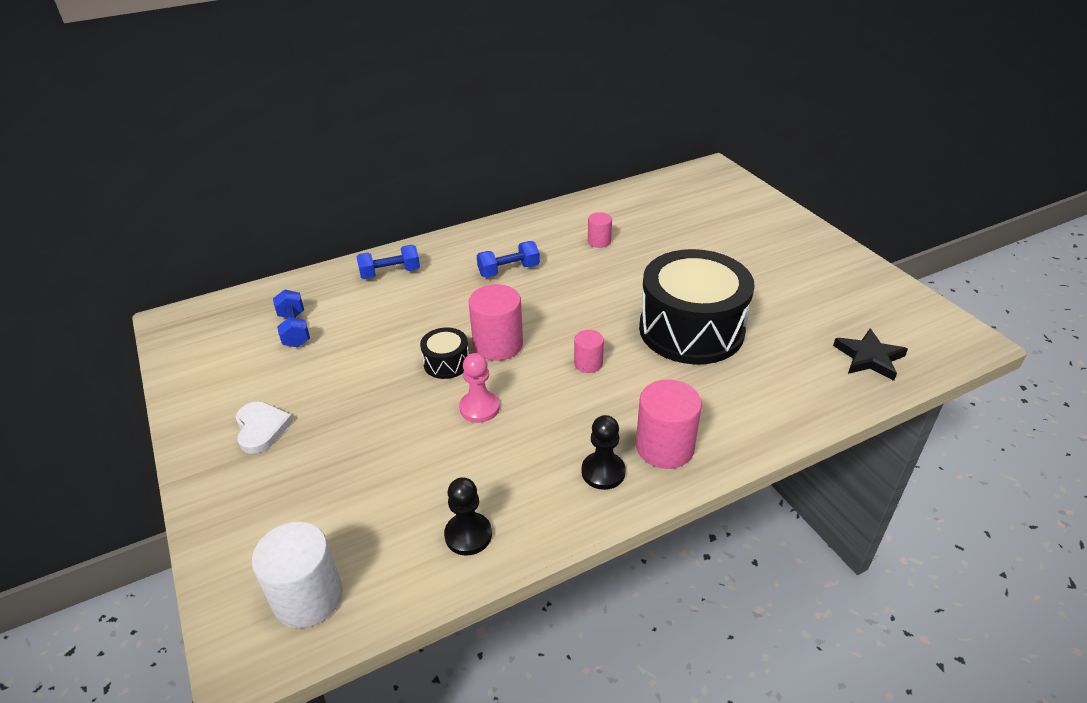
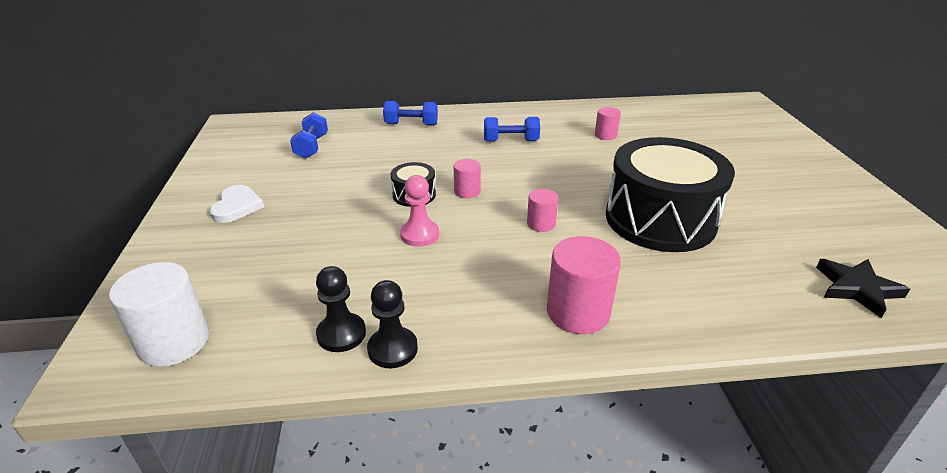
camera: 20 degrees right, 5 degrees down
(498, 345) = (467, 191): pink cylinder -> pink cylinder, size x0.56
(603, 472) = (502, 317): black pawn -> black pawn (392, 349)

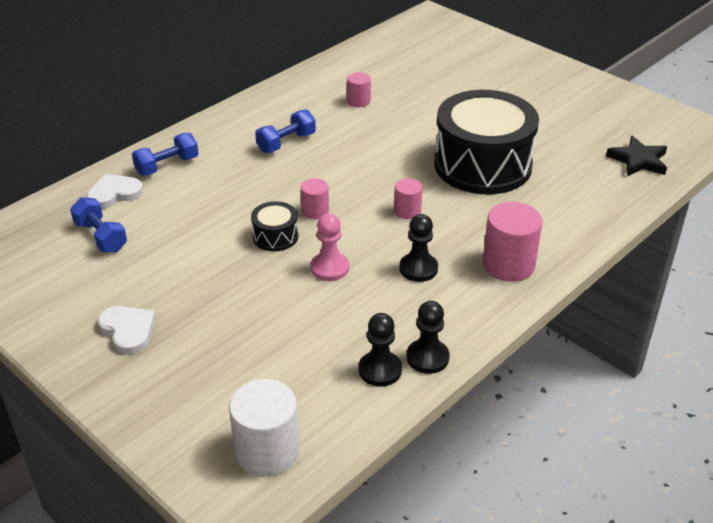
camera: 40 degrees left, 5 degrees up
(357, 127) = (114, 193): none -> white heart
(489, 271) = (418, 269): none -> black pawn

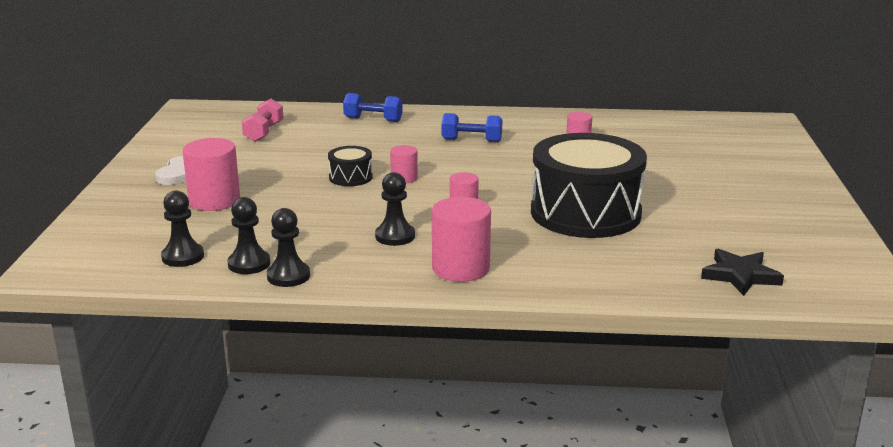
camera: 50 degrees right, 15 degrees down
(101, 237) = (264, 132): blue dumbbell -> pink dumbbell
(114, 193) = (315, 118): white heart -> none
(222, 335) = (214, 201): none -> pink cylinder
(267, 452) = (112, 257): white cylinder -> none
(320, 404) = (183, 257): none -> black pawn
(329, 268) = (343, 206): pink pawn -> none

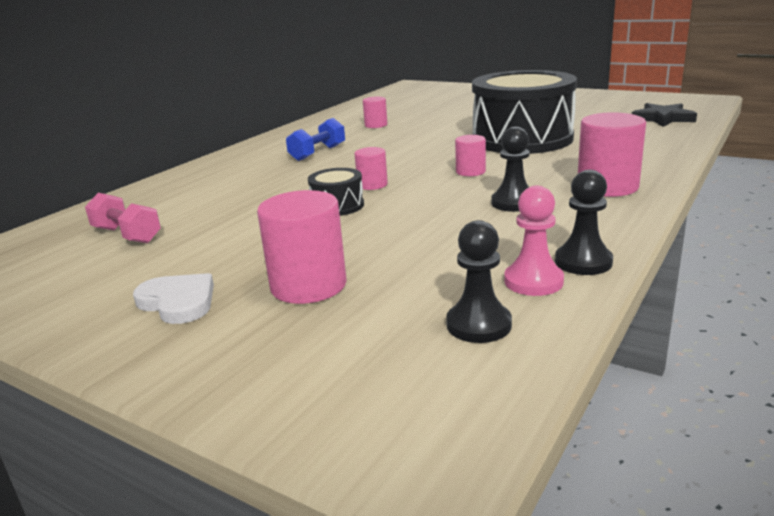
camera: 60 degrees left, 0 degrees up
(249, 264) = (533, 281): black pawn -> pink pawn
(373, 120) = (195, 181): blue dumbbell -> none

